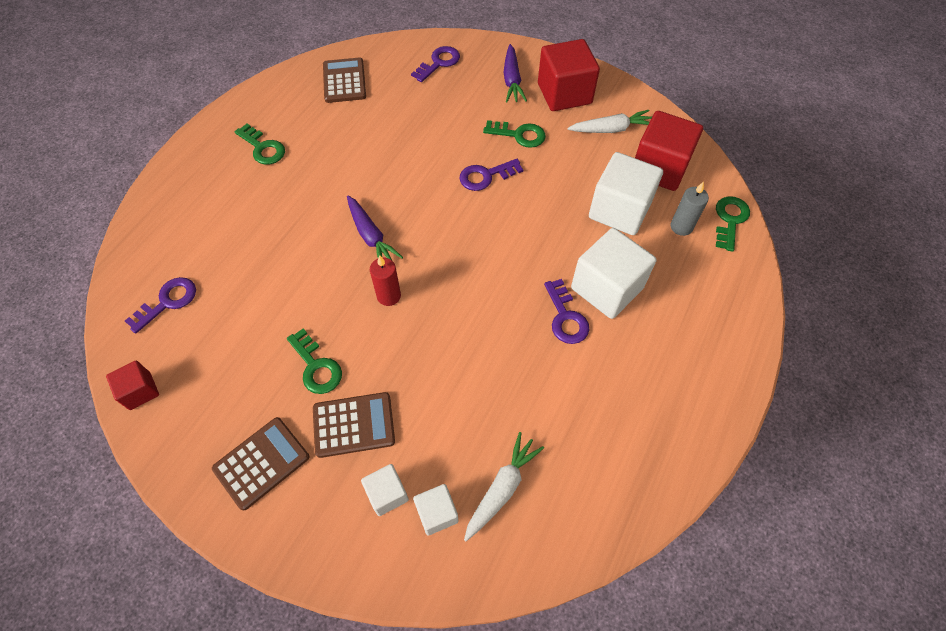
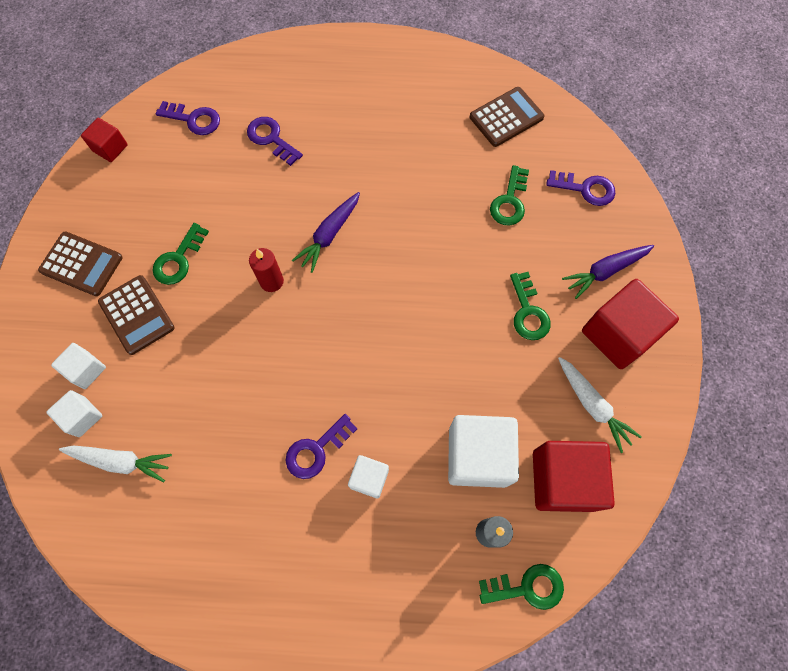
camera: 65 degrees right, 10 degrees up
(263, 148) = (384, 96): green key -> green key (509, 201)
(486, 176) = (454, 303): purple key -> purple key (271, 139)
(607, 288) = (369, 478): white cube -> white cube, size x0.53

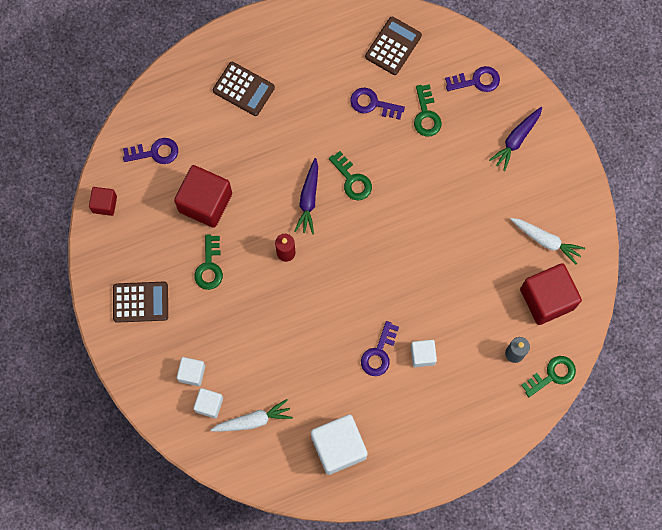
camera: 25 degrees left, 5 degrees up
(137, 315) = (204, 320): brown calculator -> brown calculator (243, 89)
(271, 139) = (224, 142): purple key -> purple key (373, 104)
(478, 456) = (486, 308): white cube -> white cube (338, 447)
(528, 311) = (475, 194): green key -> green key (352, 180)
(618, 334) = (543, 183): red cube -> red cube (205, 202)

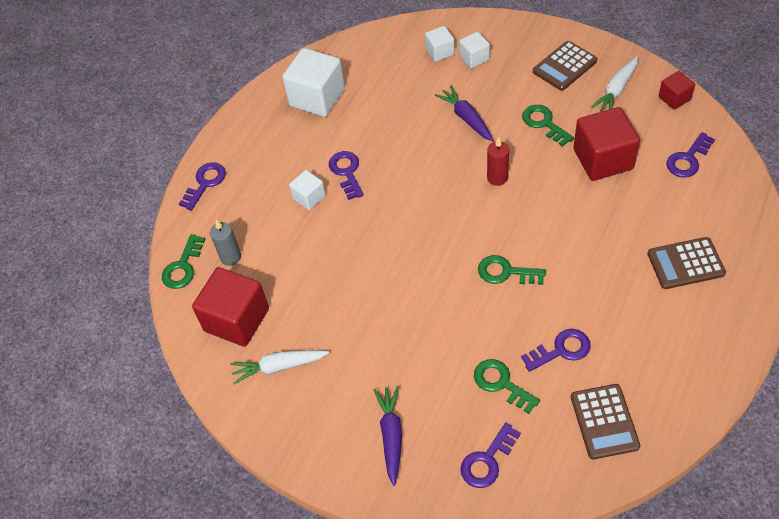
camera: 145 degrees right, 20 degrees down
(253, 420) = (398, 66): white carrot -> white carrot (616, 90)
(308, 199) = (524, 228): purple carrot -> purple carrot (466, 118)
(484, 438) = (205, 183): none -> purple key

